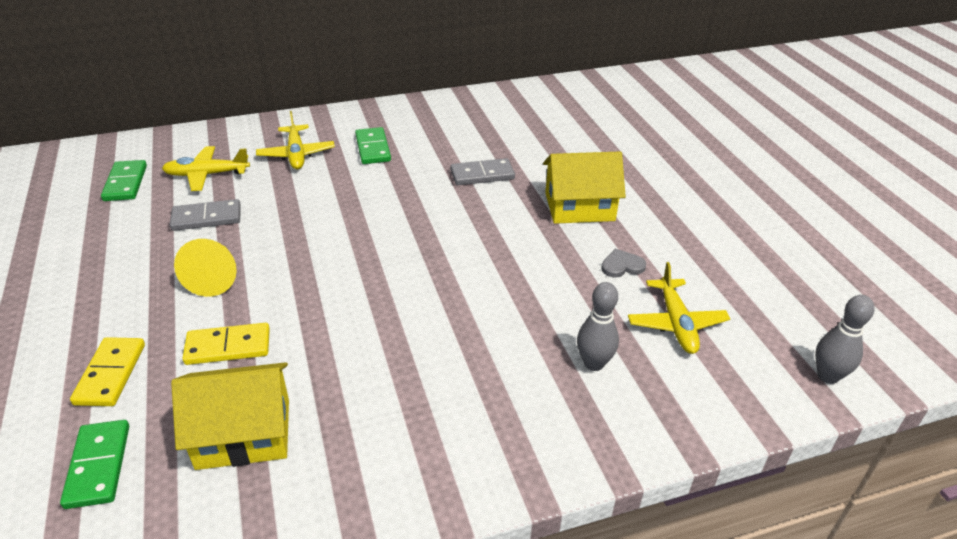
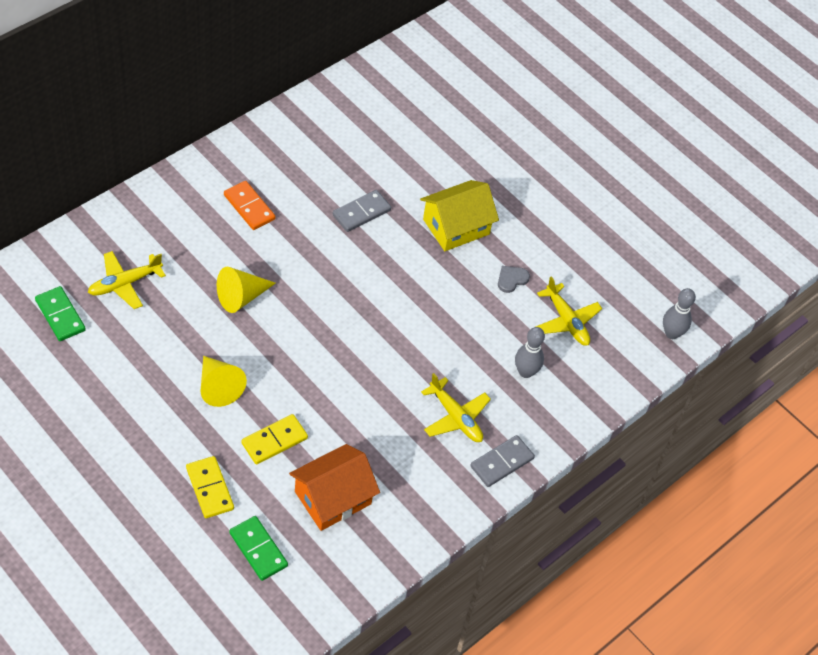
camera: 30 degrees left, 15 degrees up
(206, 218) = (164, 331): grey domino -> grey domino (502, 462)
(243, 433) = (333, 498): yellow house -> orange house
(296, 154) = (186, 235): yellow plane -> yellow plane (456, 417)
(307, 210) = (241, 297): none -> yellow cone
(373, 148) = (249, 207): green domino -> orange domino

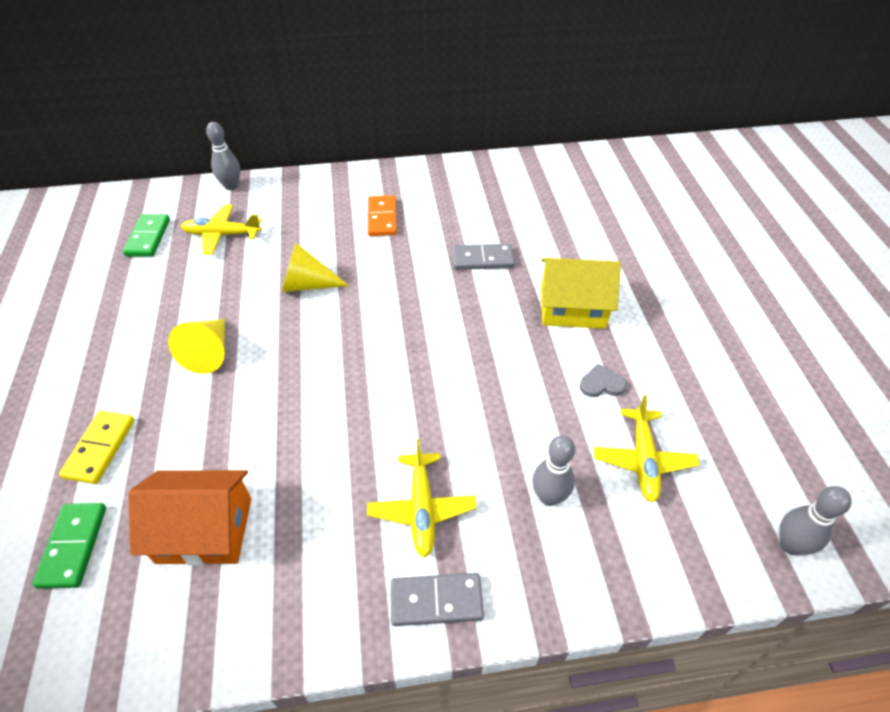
camera: 40 degrees right, 5 degrees down
(82, 231) = (231, 186): none -> grey bowling pin
(274, 441) = (207, 432): yellow domino -> none

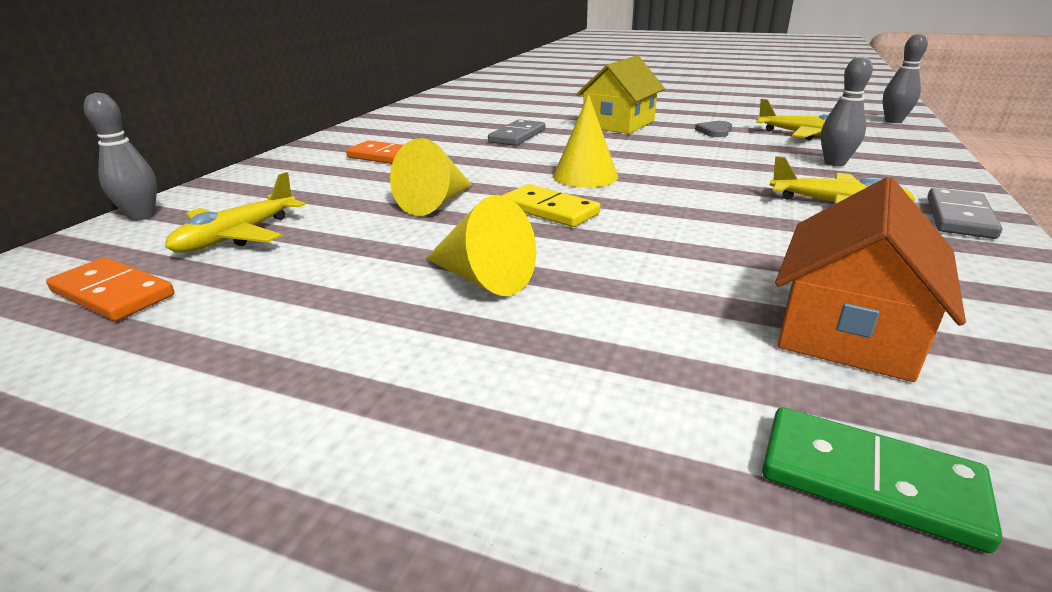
camera: 60 degrees left, 20 degrees down
(100, 448) = (616, 414): yellow domino -> yellow domino (549, 210)
(148, 237) = (112, 294): green domino -> orange domino
(403, 336) = (585, 176): none -> yellow cone

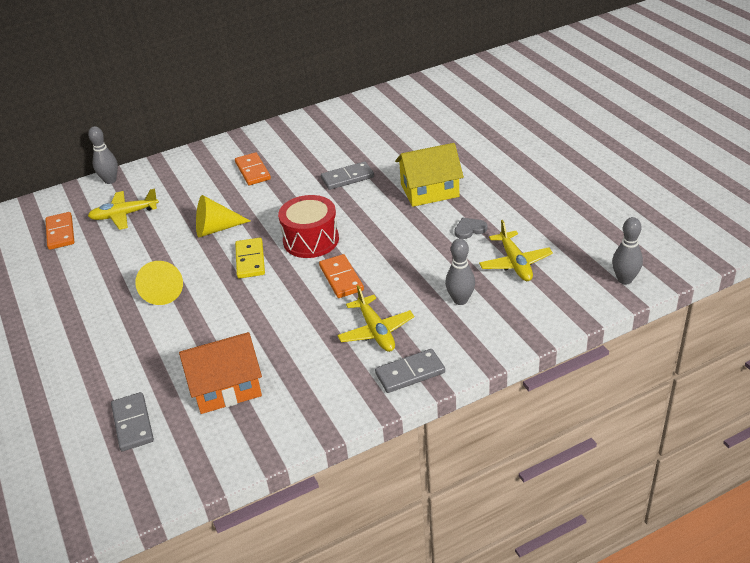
camera: 45 degrees right, 10 degrees up
(585, 176) = (311, 240): yellow cone -> red drum
(693, 187) = (341, 278): none -> orange domino
(869, 481) = (132, 423): green domino -> grey domino

